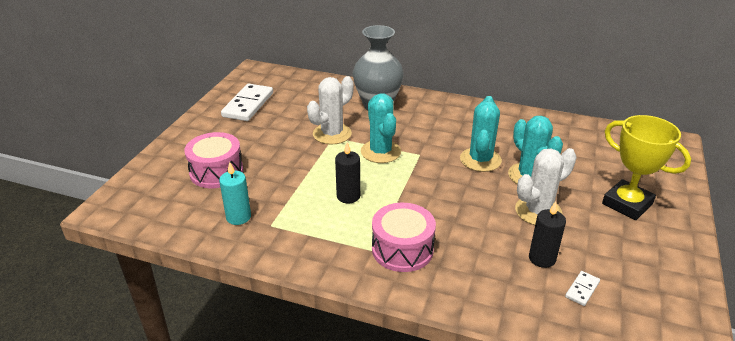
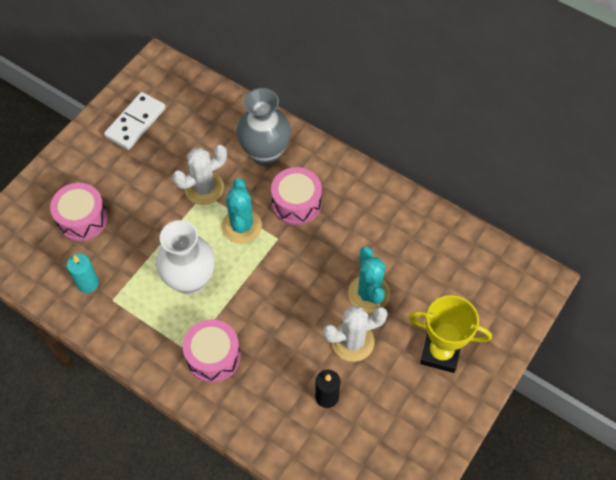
camera: 15 degrees right, 25 degrees up
(348, 196) = (190, 280): black candle -> white vase
(424, 130) = (296, 203): none -> pink drum
(480, 160) = (332, 260): turquoise cactus -> none
(582, 289) = (342, 438): white domino -> none
(627, 204) = (440, 353): yellow trophy -> yellow trophy turned 45 degrees counterclockwise

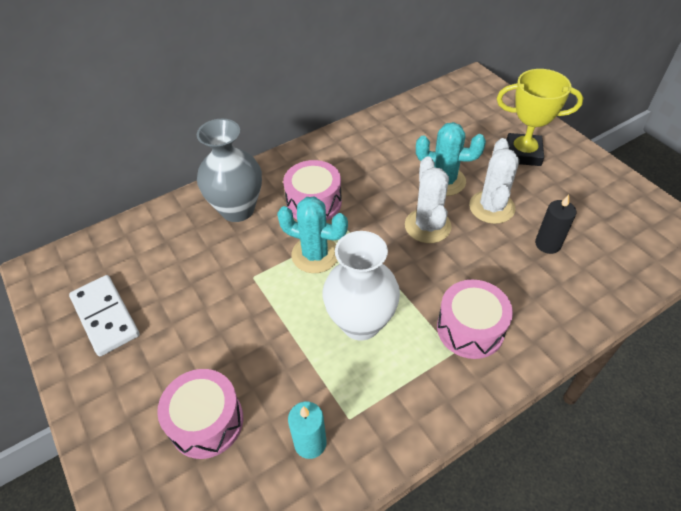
camera: 65 degrees left, 10 degrees down
(204, 188) = (246, 274): white cactus -> white cactus (427, 226)
(440, 353) = (523, 153): yellow trophy -> yellow trophy turned 60 degrees clockwise

